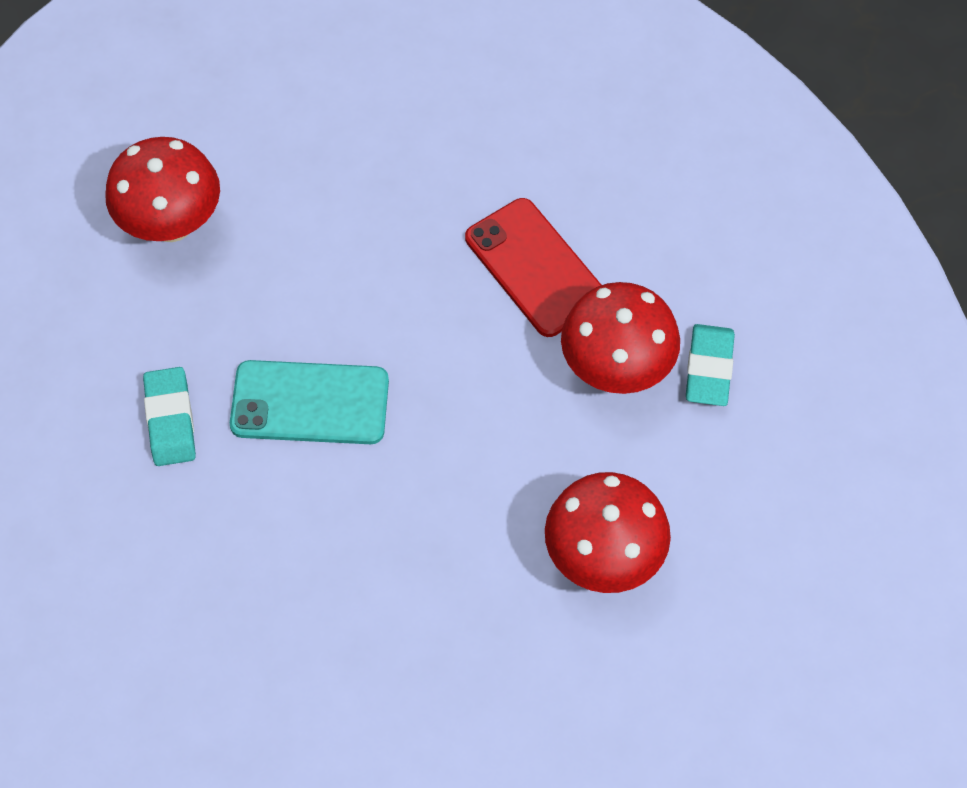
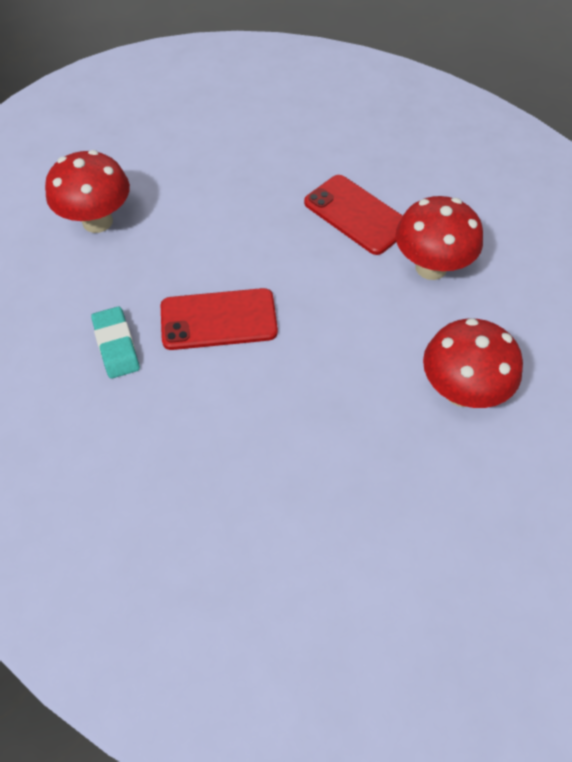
camera: 10 degrees left, 5 degrees down
(310, 403) = (218, 319): turquoise phone -> red phone
(709, 368) = (494, 259): turquoise eraser -> none

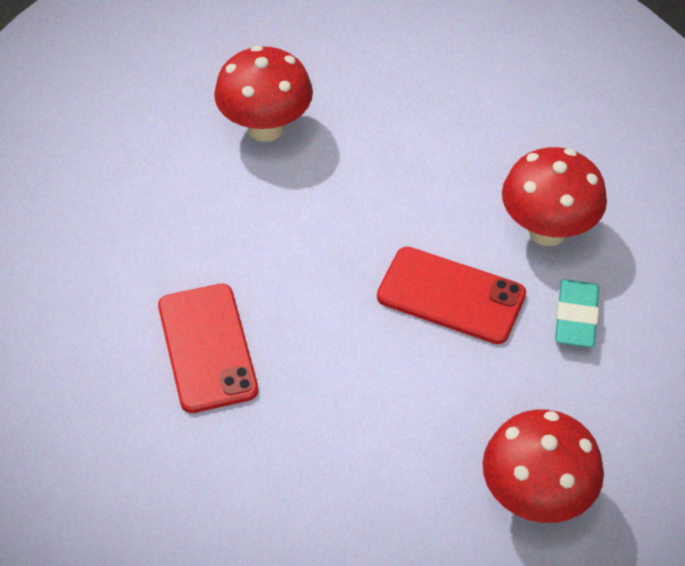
camera: 150 degrees left, 5 degrees down
(431, 267) = (183, 247): red mushroom -> red mushroom (547, 230)

